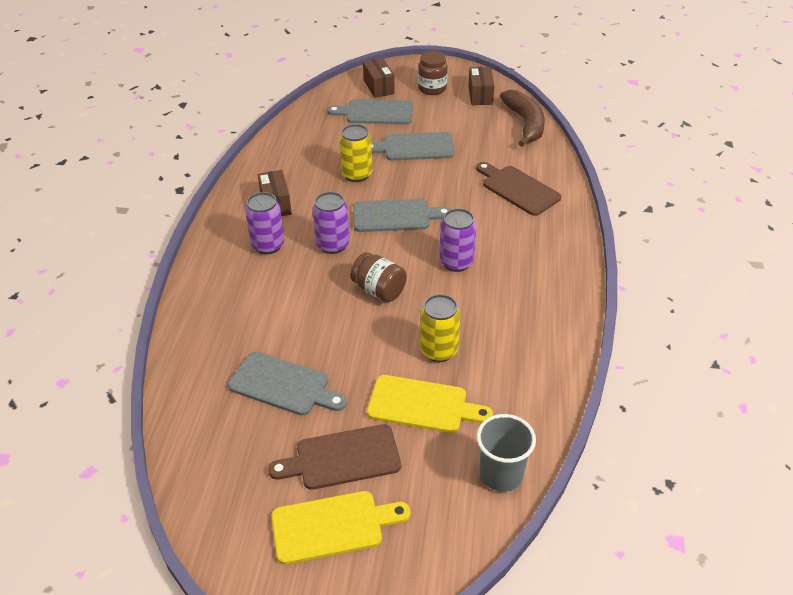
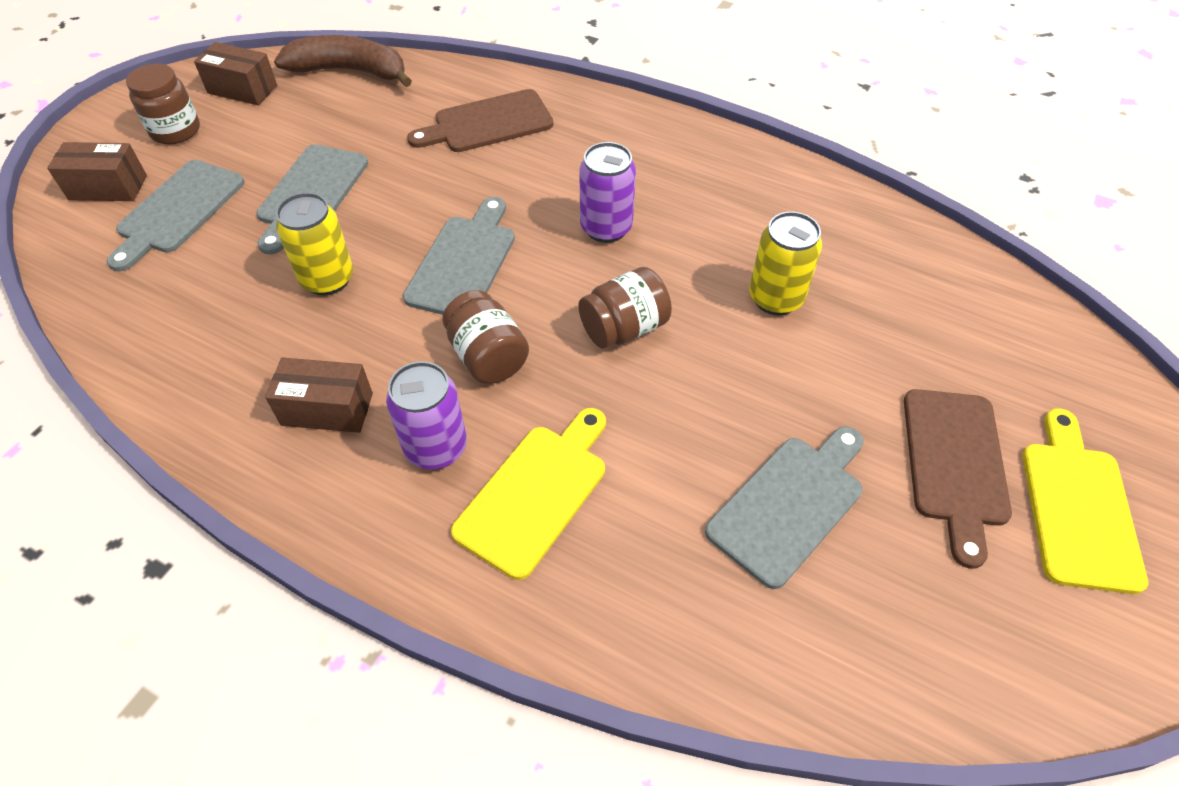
camera: 70 degrees left, 10 degrees up
(333, 245) = (488, 356): purple can -> brown jar
(422, 405) = (873, 345): yellow cutting board -> yellow cutting board (536, 493)
(501, 474) = (1005, 304): grey cup -> none

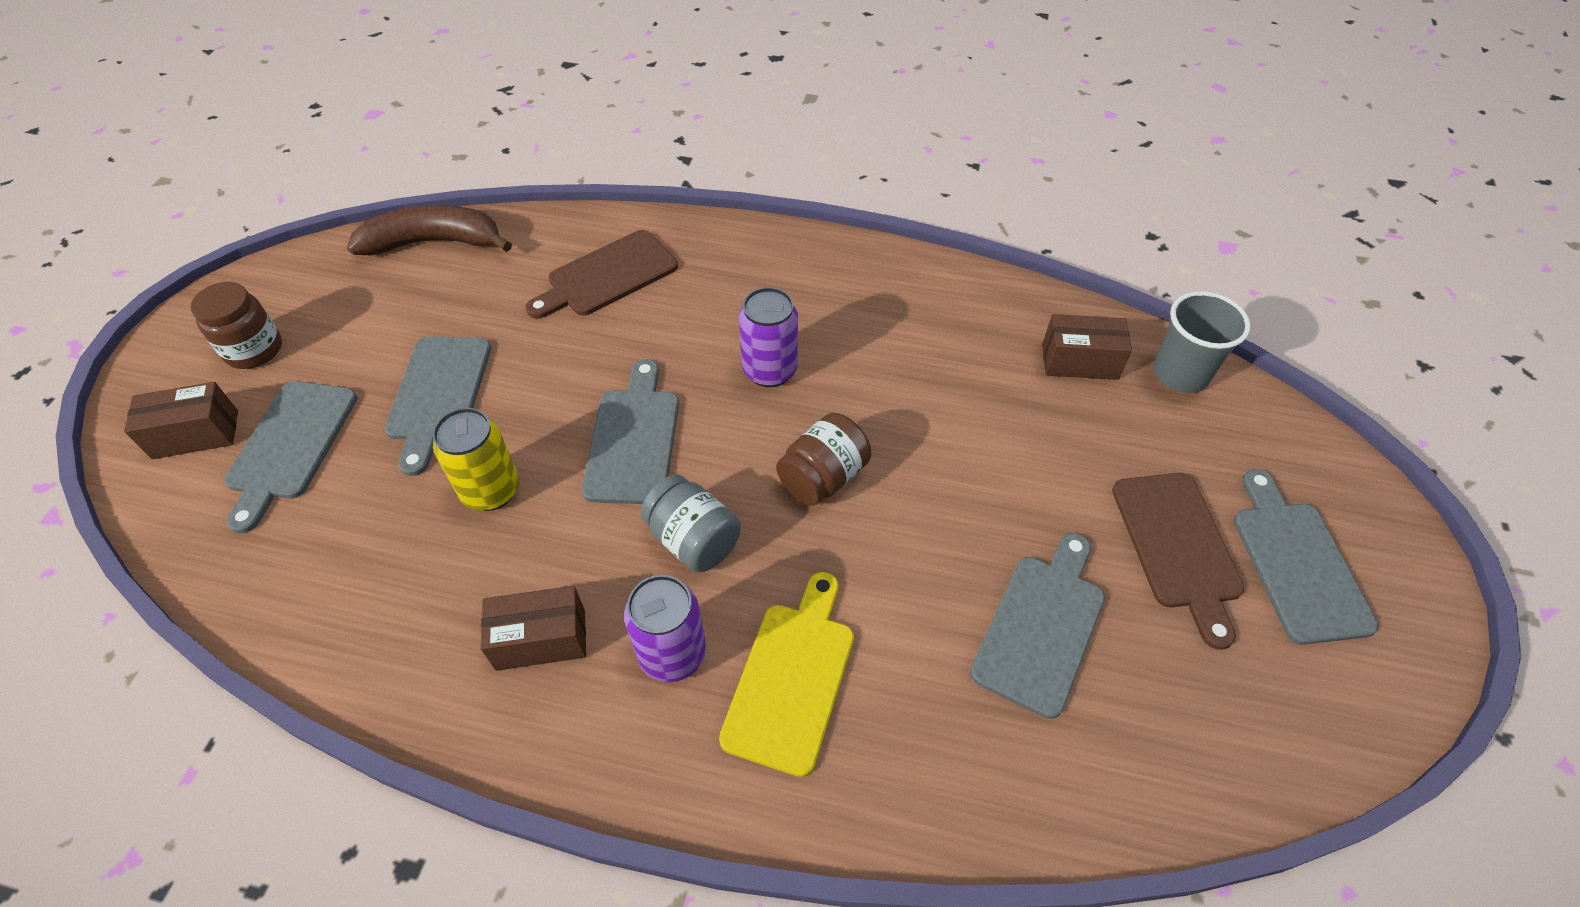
camera: 15 degrees left, 0 degrees up
(242, 89) = (317, 285): brown box -> brown box (1079, 361)
(488, 356) = (693, 540): brown jar -> grey jar
(775, 298) = (961, 412): yellow can -> none
(1012, 307) = (1180, 374): none -> grey cup
(1078, 507) = (1297, 563): yellow cutting board -> grey cutting board

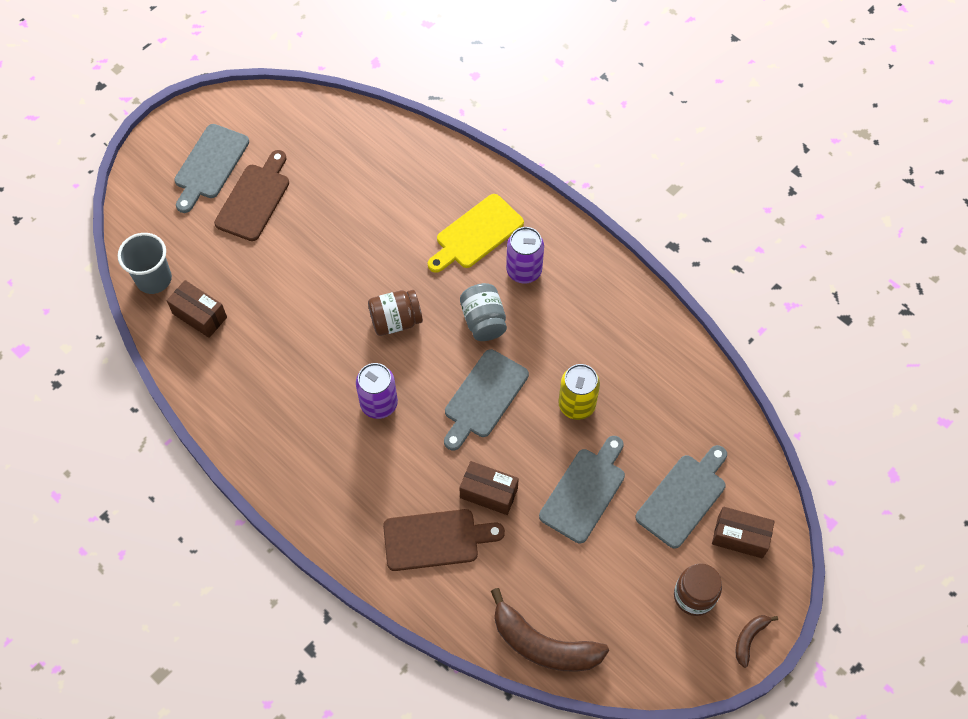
camera: 150 degrees left, 10 degrees up
(172, 338) = (749, 638): none -> brown banana
(541, 639) = (582, 308): brown box -> brown box (488, 493)
(1041, 626) = (350, 199): grey cutting board -> none

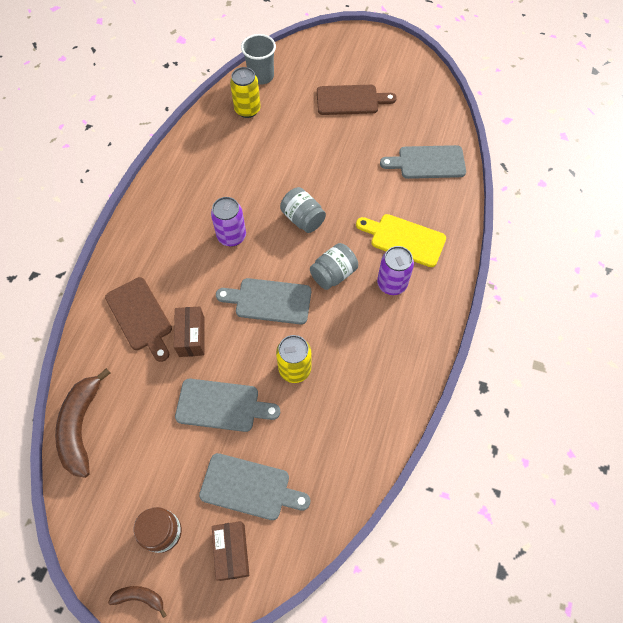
camera: 65 degrees right, 0 degrees up
(199, 315) = (247, 110): brown box -> yellow can
(210, 165) = (361, 67): grey cutting board -> grey cutting board (427, 162)
(396, 321) = (303, 219): brown jar -> grey jar

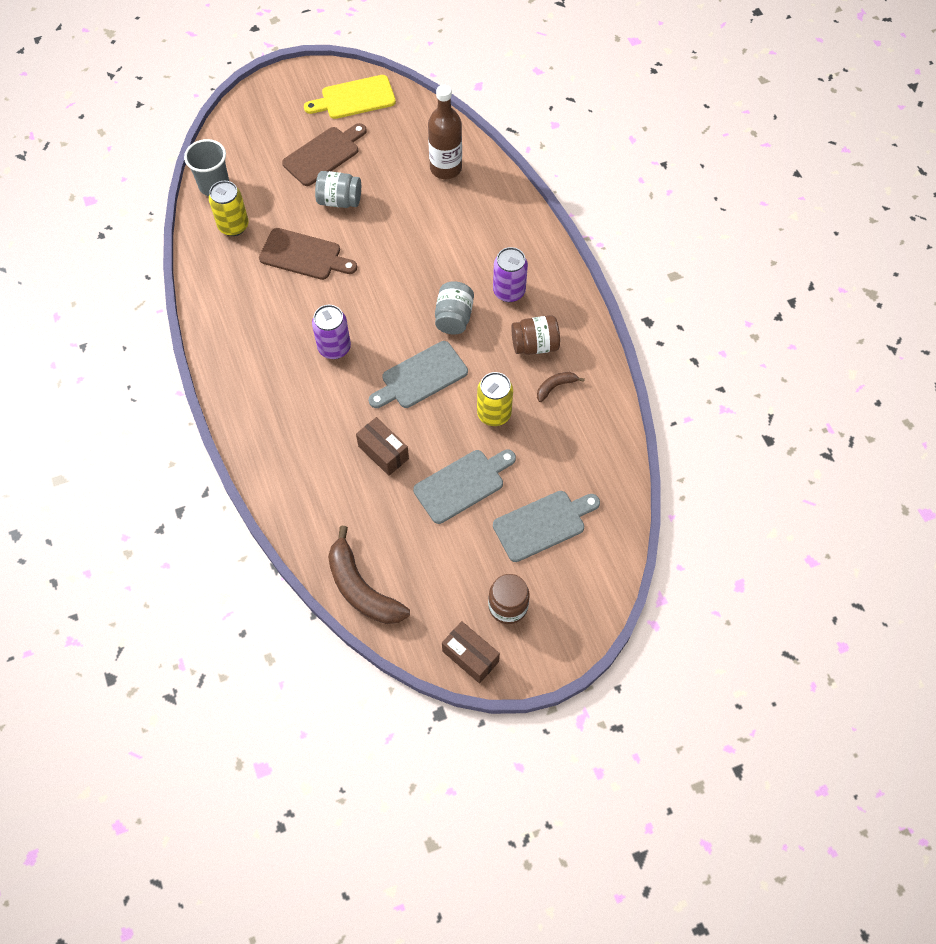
camera: 40 degrees left, 0 degrees up
(140, 317) = (321, 470): brown cutting board -> brown cutting board (304, 255)
(140, 597) = (535, 661): brown banana -> brown banana (555, 387)
(232, 552) = (573, 576): brown box -> brown box (470, 656)
(303, 219) = (383, 289): grey jar -> grey jar (339, 200)
(374, 339) = (535, 345): none -> brown jar
(404, 239) = (485, 248): yellow cutting board -> yellow cutting board (354, 98)
(427, 162) = (445, 168): grey cutting board -> brown bottle

